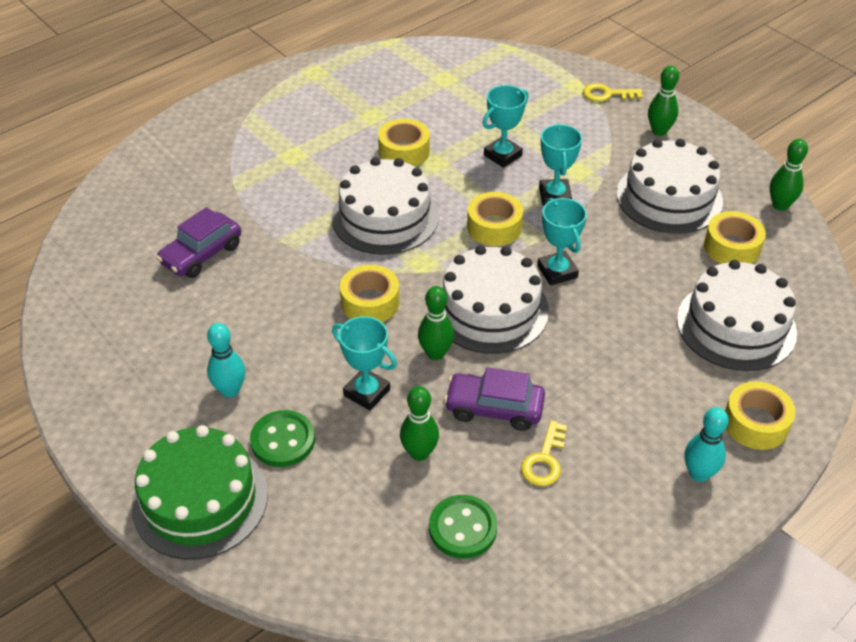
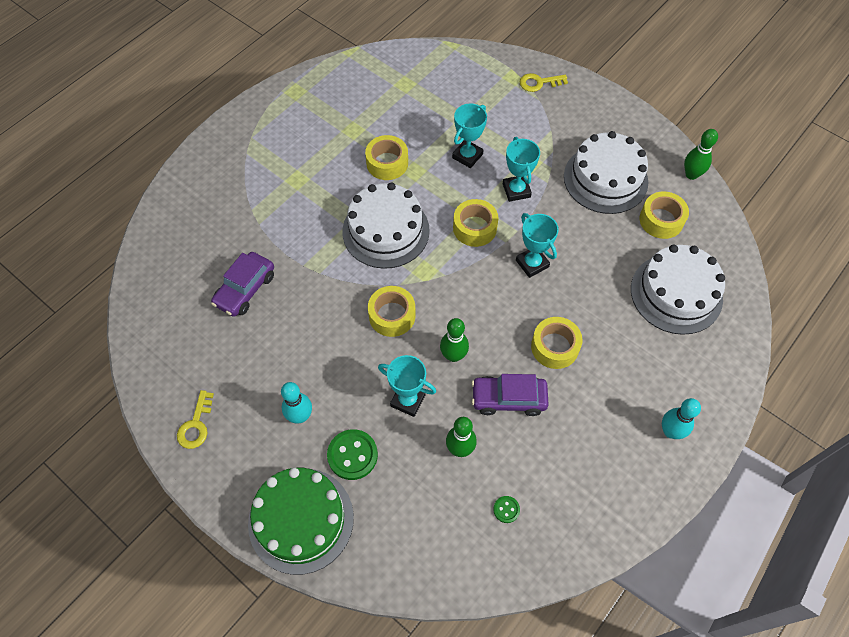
camera: 10 degrees left, 15 degrees up
(462, 528) = (506, 509): green button -> green button, size x0.51
(490, 309) = (487, 308): white cake -> none
(544, 460) = (555, 439): yellow key -> yellow key (196, 425)
(659, 131) = (586, 114): green bowling pin -> none
(755, 423) = (704, 380): yellow tape -> yellow tape (554, 347)

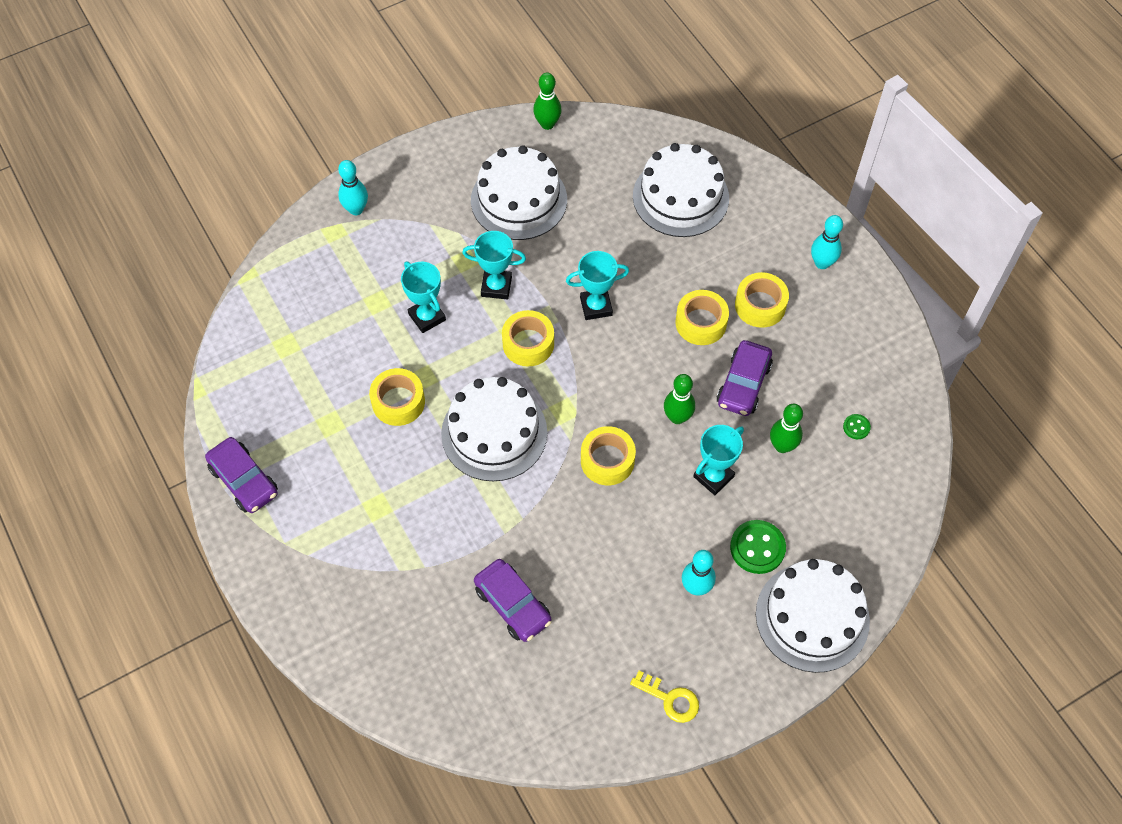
camera: 70 degrees left, 0 degrees up
(290, 99) = (244, 480): none -> purple car
(301, 520) = (812, 617): green cake -> white cake
(539, 83) = (356, 209): yellow key -> turquoise bowling pin
(661, 220) = (591, 173): yellow tape -> yellow tape (760, 305)

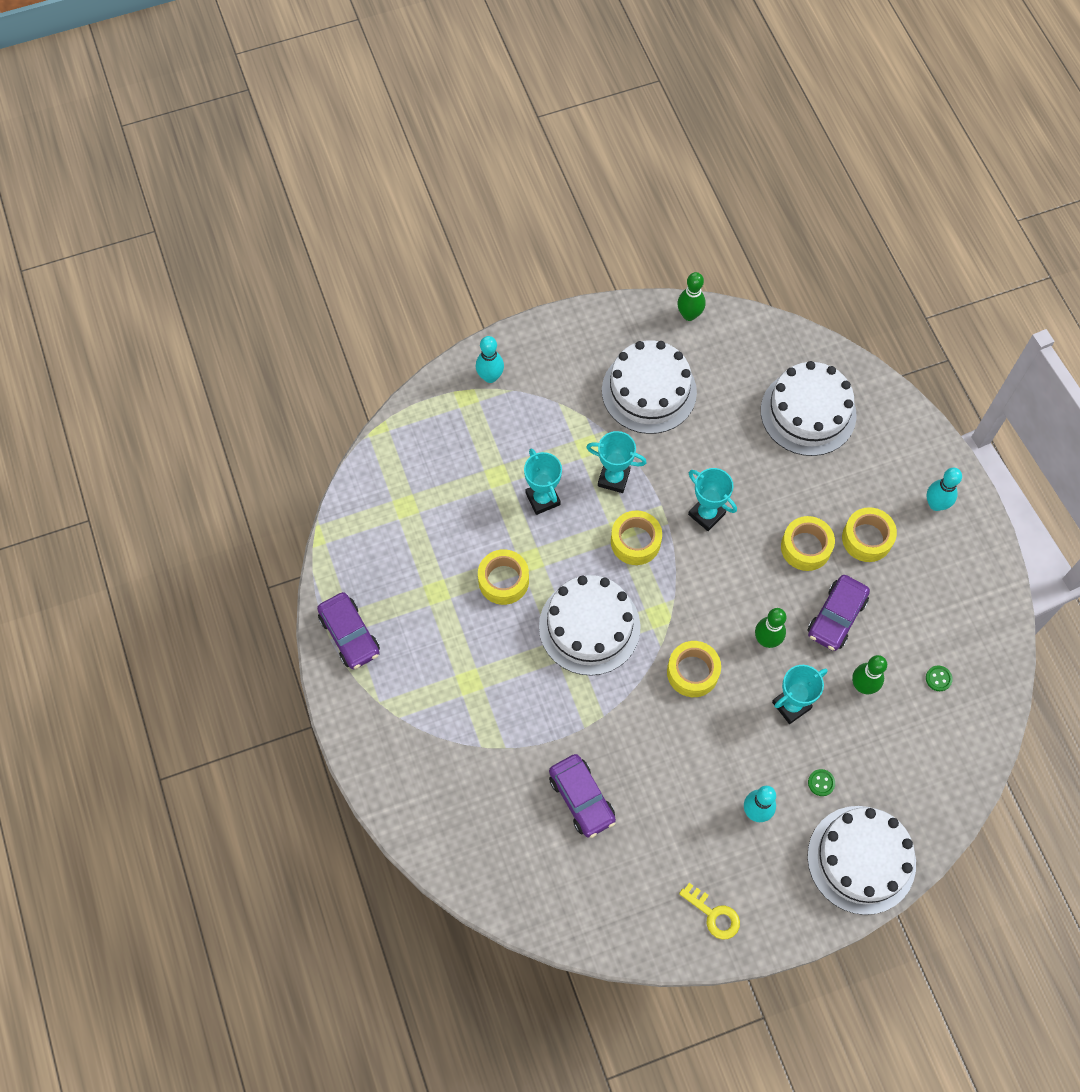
camera: 10 degrees right, 5 degrees up
(596, 306) = (706, 514): turquoise trophy -> turquoise trophy turned 45 degrees clockwise
(757, 548) = (821, 783): green button -> green button, size x0.51

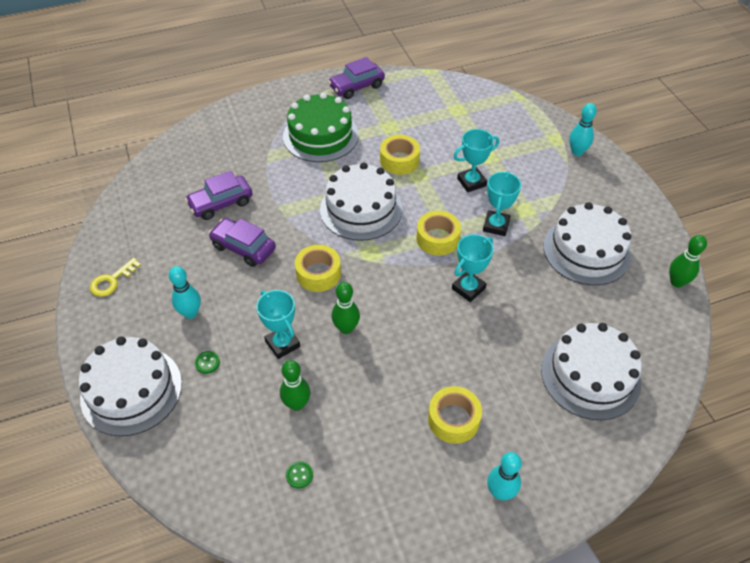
camera: 90 degrees right, 15 degrees down
(454, 680) = (320, 136): none -> green cake
(805, 547) = (440, 364): yellow tape -> none
(836, 617) = (368, 386): purple car -> purple car (243, 248)

